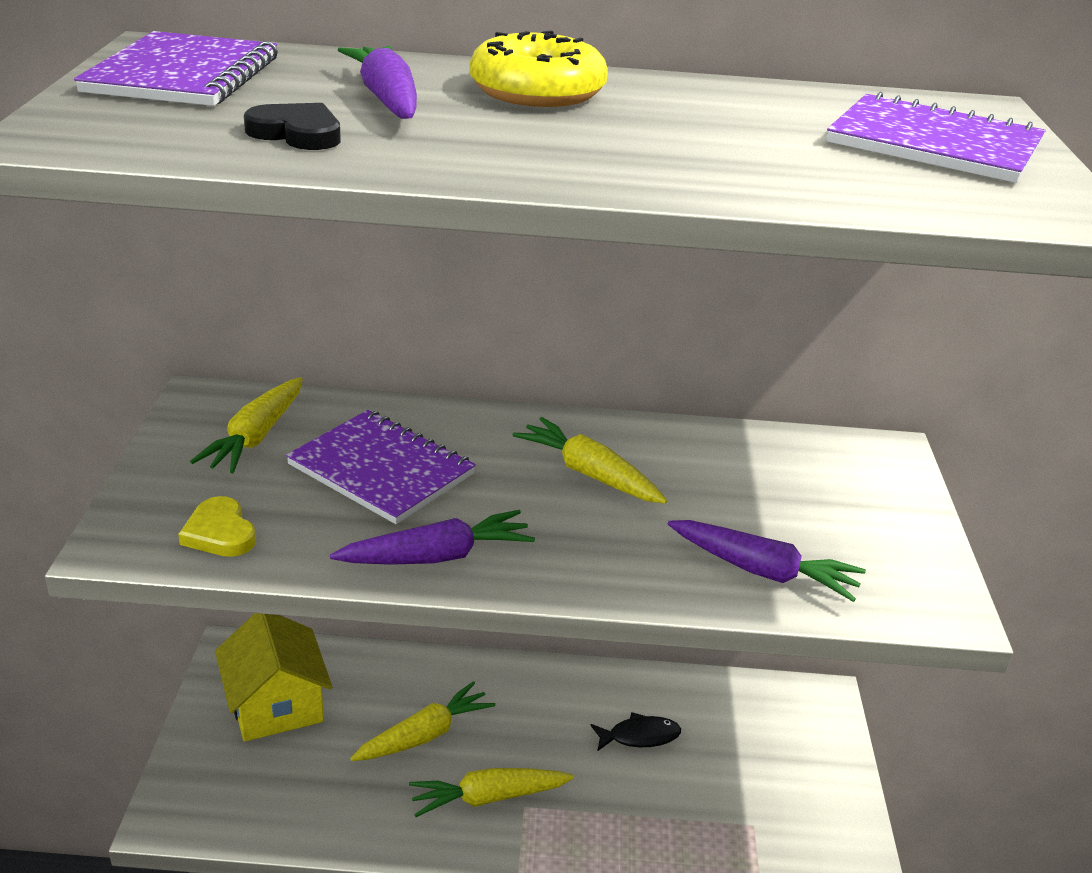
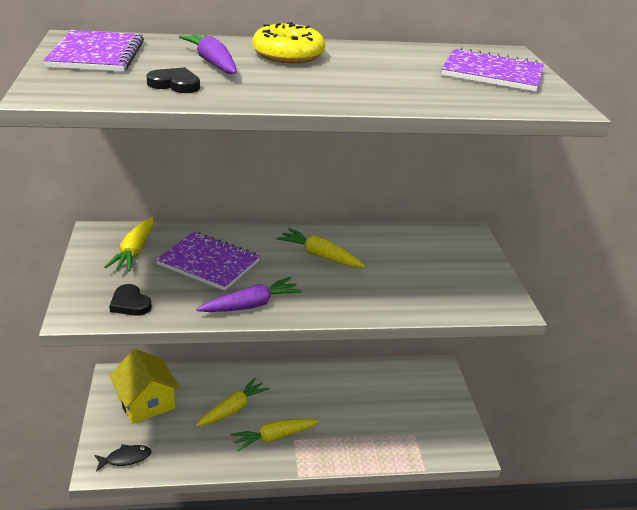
camera: 10 degrees left, 0 degrees up
(220, 533) = (130, 303): yellow heart -> black heart
(639, 736) = (348, 397): black fish -> black fish (125, 458)
(762, 571) = (419, 297): purple carrot -> none

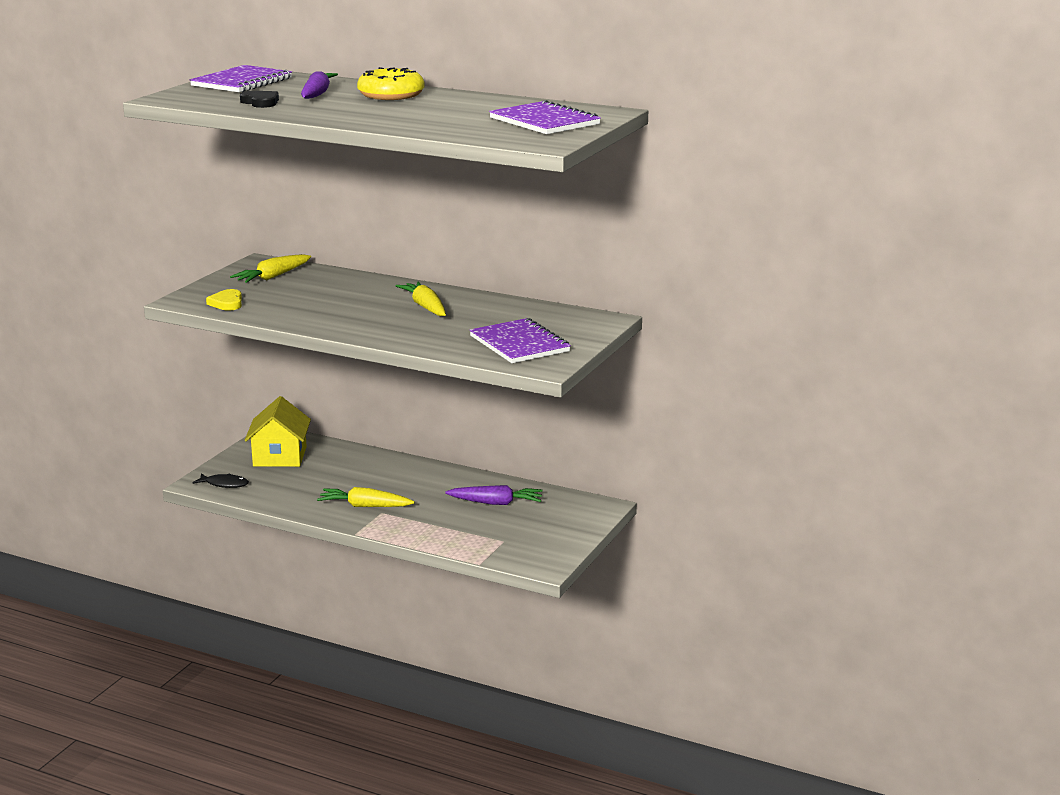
camera: 35 degrees right, 10 degrees down
(130, 303) = (227, 303): black heart -> yellow heart
(208, 263) = (322, 294): purple notebook -> purple notebook (519, 344)
(232, 409) = (350, 480): yellow carrot -> none
(251, 305) = (317, 321): purple carrot -> purple carrot (496, 503)

